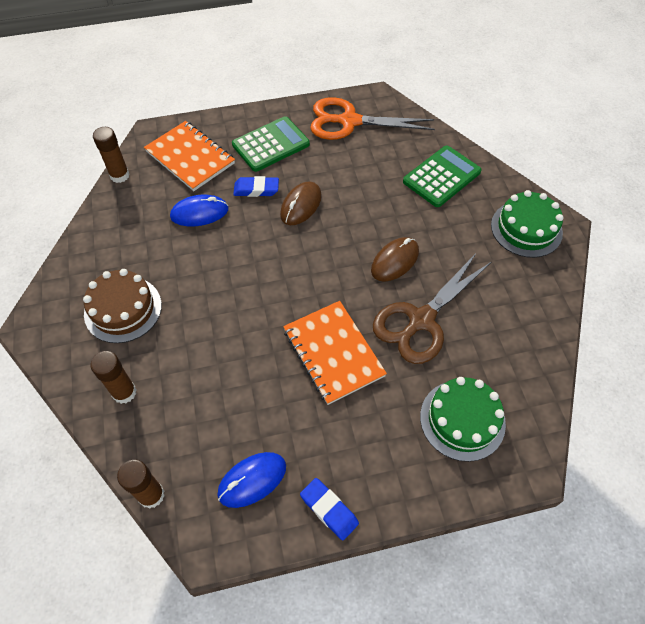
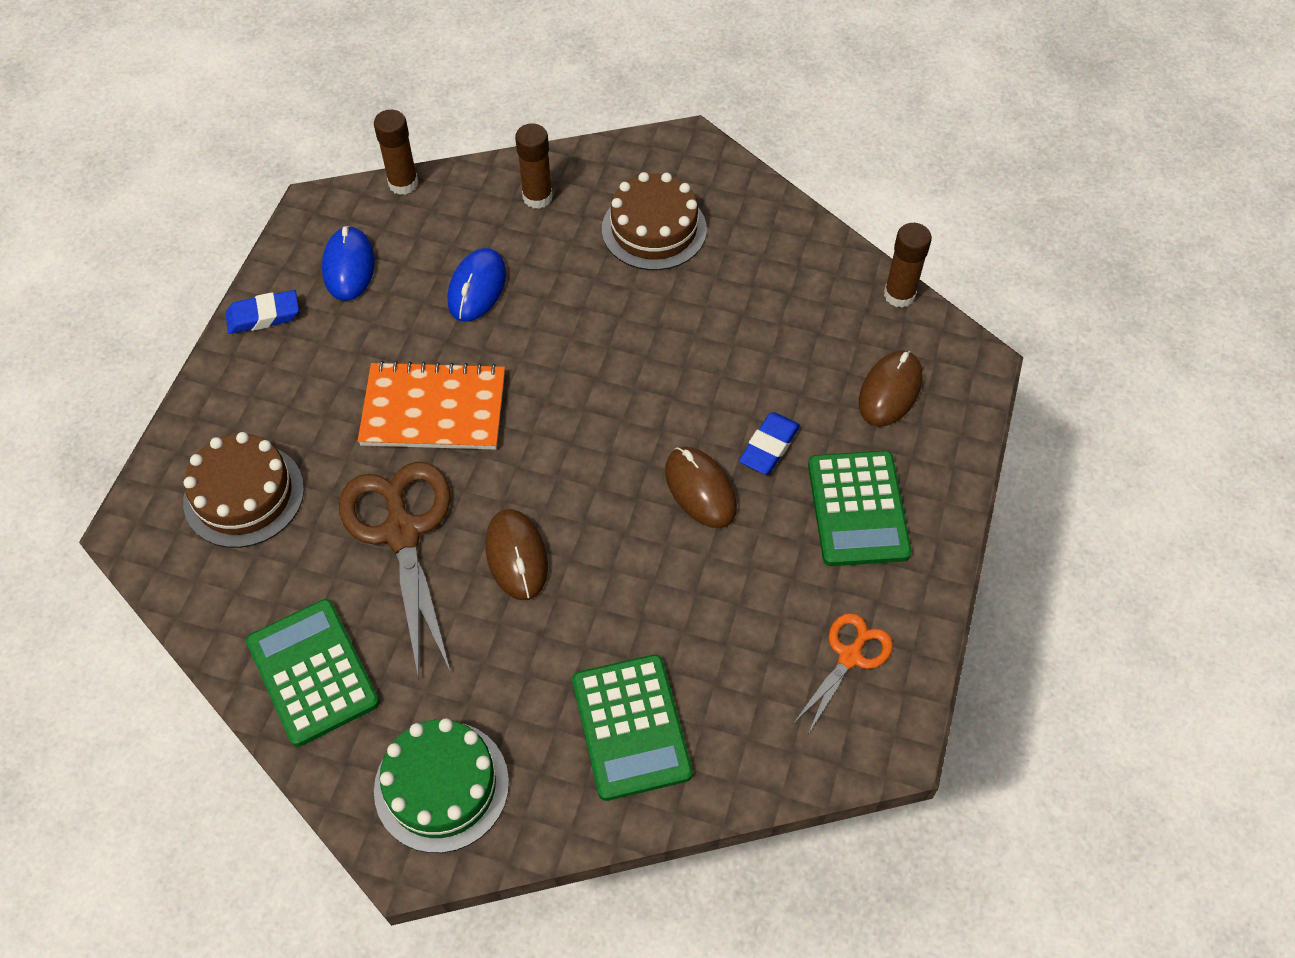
camera: 120 degrees right, 0 degrees up
(190, 157) = (890, 391): orange notebook -> brown mouse
(199, 213) = (765, 360): blue mouse -> blue mouse (477, 288)
(349, 121) = (850, 656): orange scissors -> orange scissors, size x0.55
(462, 420) = (244, 495): green cake -> brown cake
(525, 312) = (313, 672): none -> green calculator

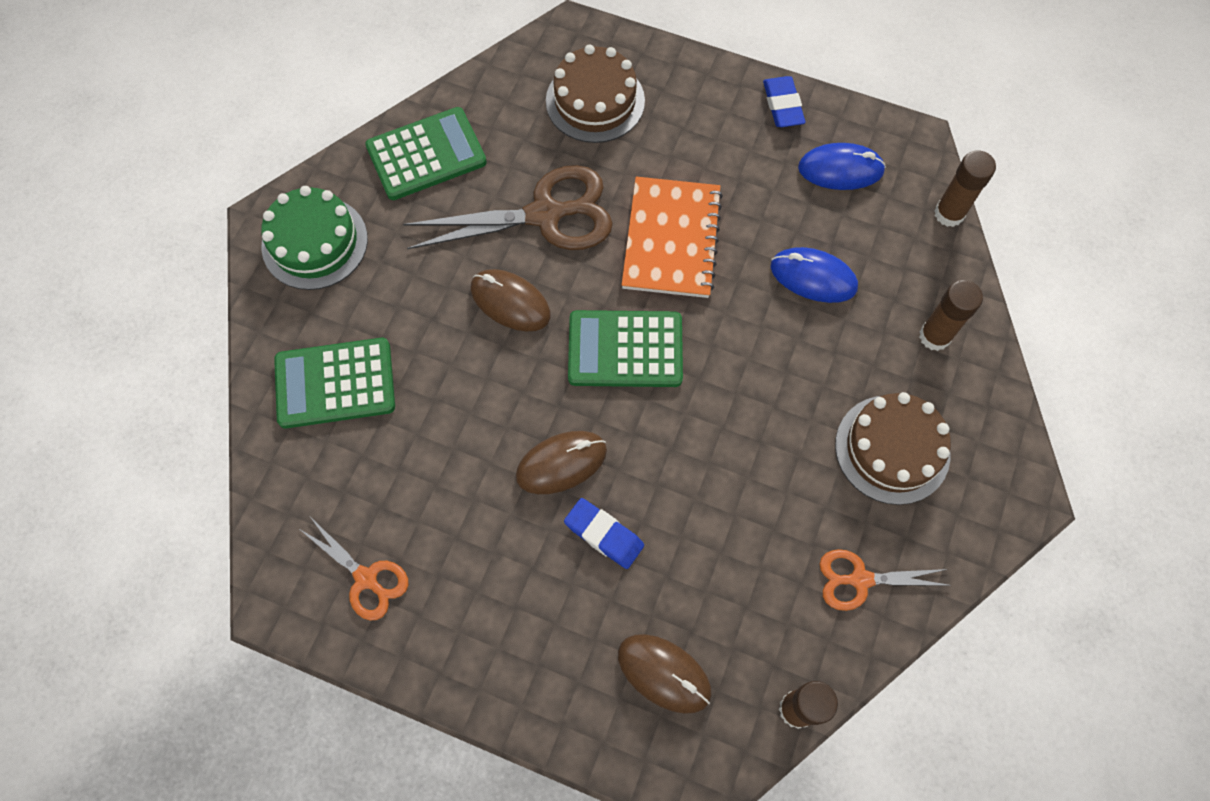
camera: 95 degrees right, 10 degrees up
(517, 556) = (510, 302): brown mouse -> brown mouse turned 45 degrees clockwise
(779, 252) = (860, 579): none -> orange scissors
(857, 509) = (522, 613): green calculator -> green calculator (625, 349)

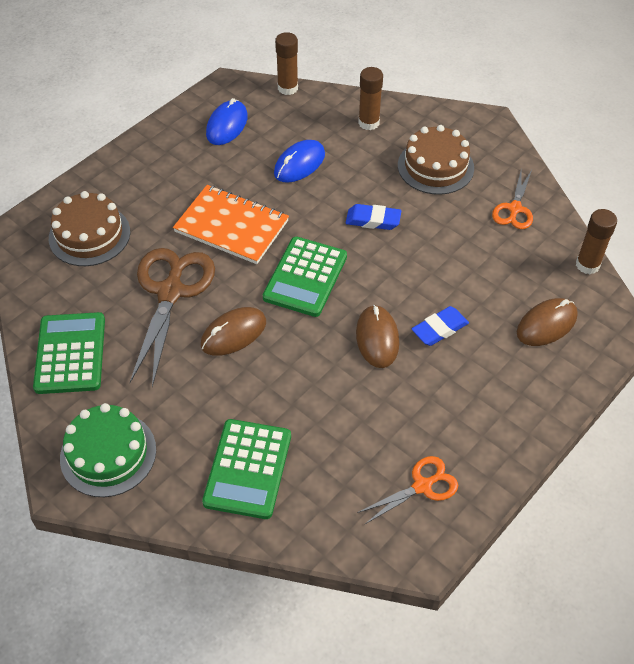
camera: 70 degrees left, 15 degrees down
(782, 105) = (159, 137): blue eraser -> blue eraser (373, 220)

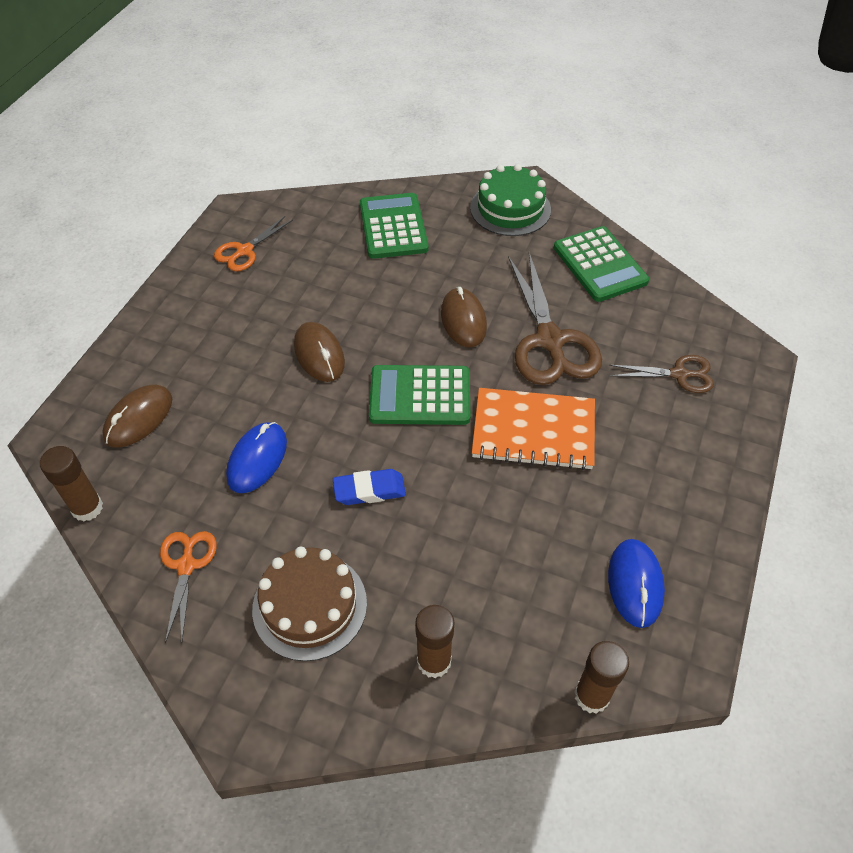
camera: 160 degrees right, 0 degrees up
(89, 235) = (679, 374): brown cake -> brown scissors
(233, 334) = (463, 320): brown mouse -> brown mouse turned 45 degrees counterclockwise
(299, 164) = (499, 548): blue mouse -> blue mouse (257, 459)
(305, 277) = (420, 396): green calculator -> green calculator turned 90 degrees counterclockwise
(439, 329) = (256, 381): blue eraser -> none

